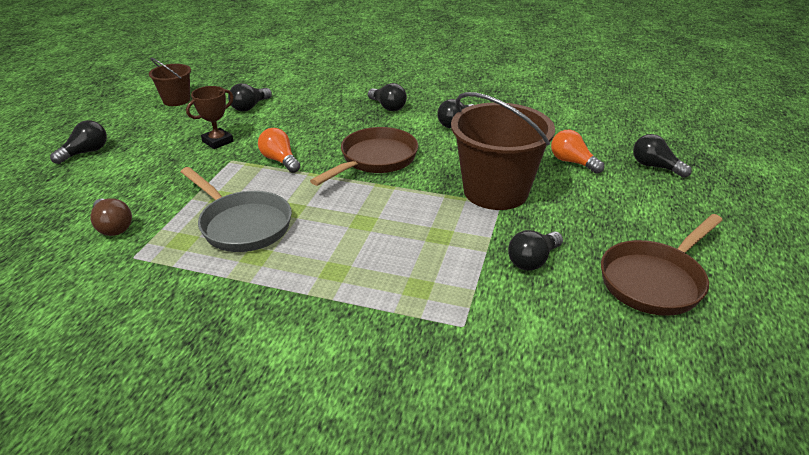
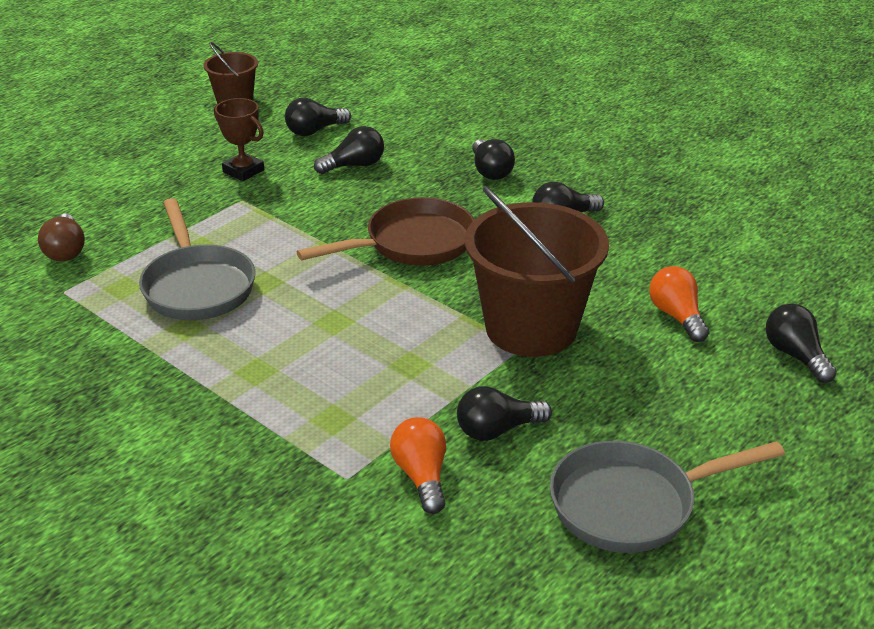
camera: 25 degrees right, 0 degrees up
(86, 152) = (93, 150): black light bulb -> black light bulb (354, 165)
(217, 141) = (243, 171): brown trophy -> brown trophy turned 60 degrees clockwise
(280, 160) = (297, 215): orange light bulb -> orange light bulb (421, 476)
(655, 280) = (632, 504): brown pan -> grey pan

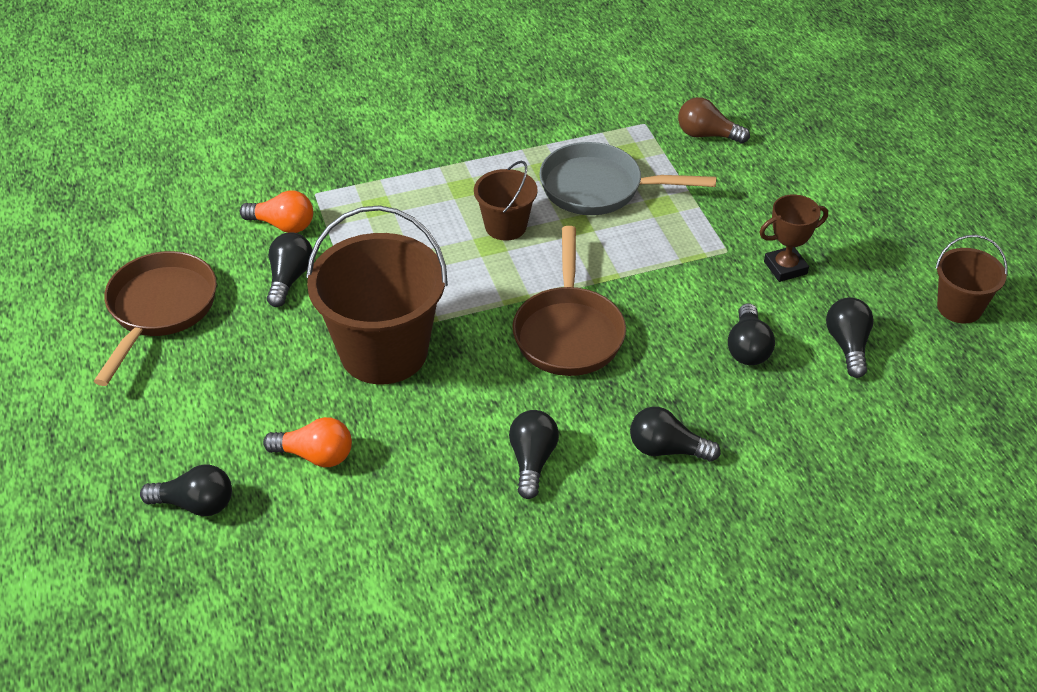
camera: 120 degrees right, 10 degrees up
(299, 321) = (505, 226): none -> brown bucket
(632, 504) = (159, 310): grey pan -> brown pan

